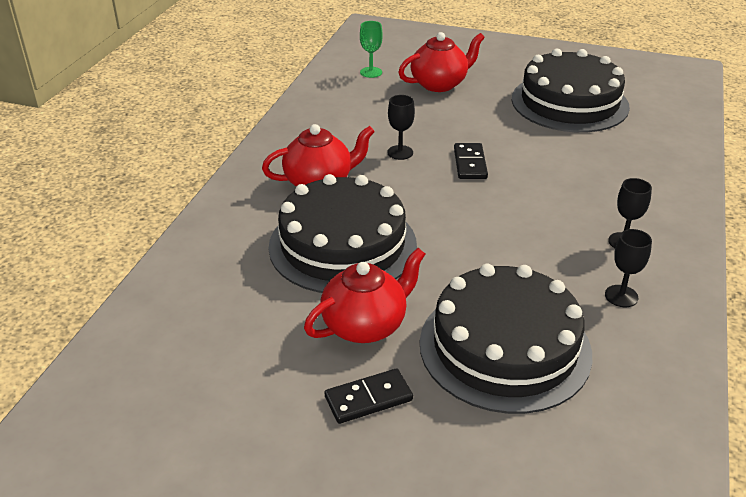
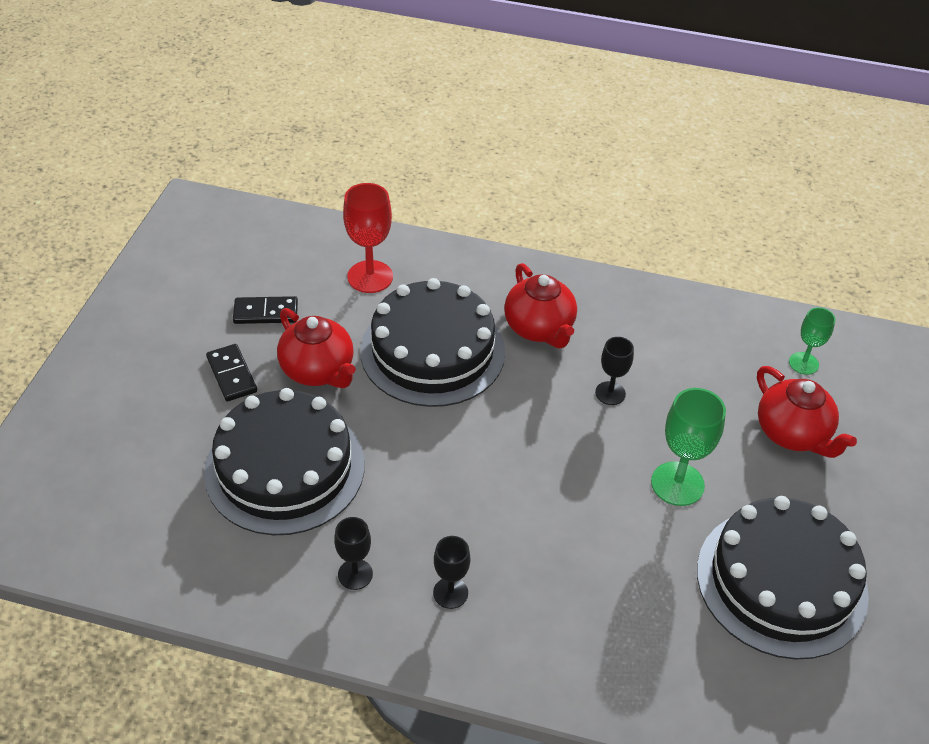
camera: 85 degrees right, 10 degrees up
(223, 287) = (370, 277): none -> red goblet
(470, 163) = (597, 457): black domino -> black domino (266, 312)
(492, 131) = (677, 484): none -> green goblet

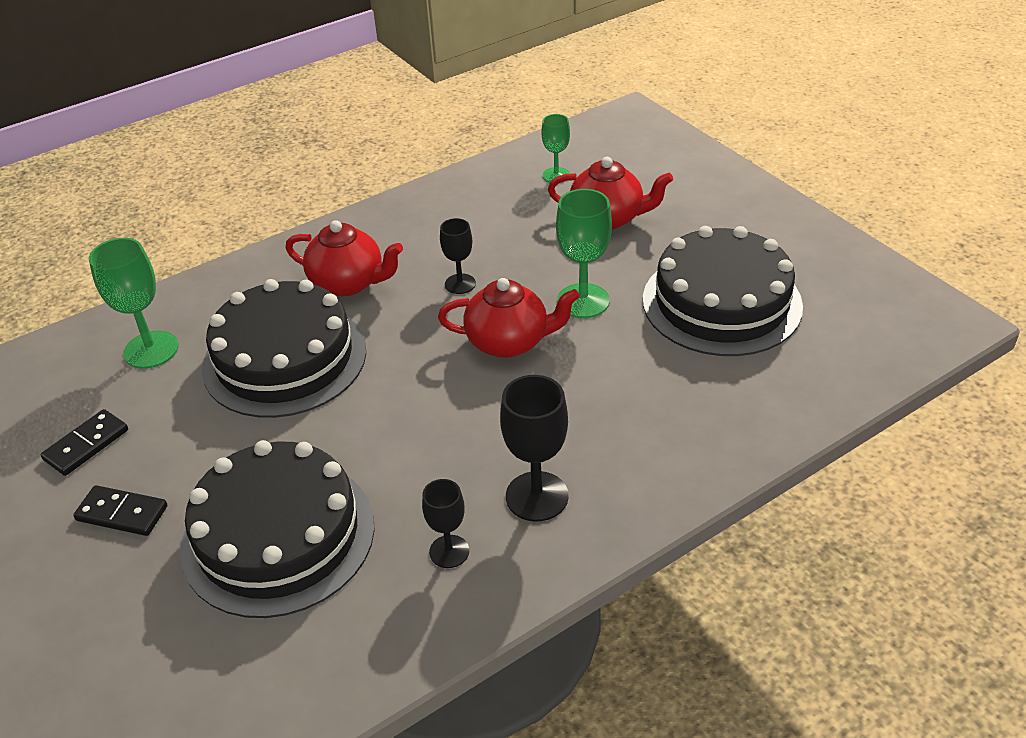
camera: 45 degrees left, 5 degrees down
(318, 371) = (203, 446): red teapot -> red teapot (509, 342)
(370, 277) = (151, 350): red goblet -> green goblet
(450, 593) = (537, 496): black goblet -> black goblet, size x1.64

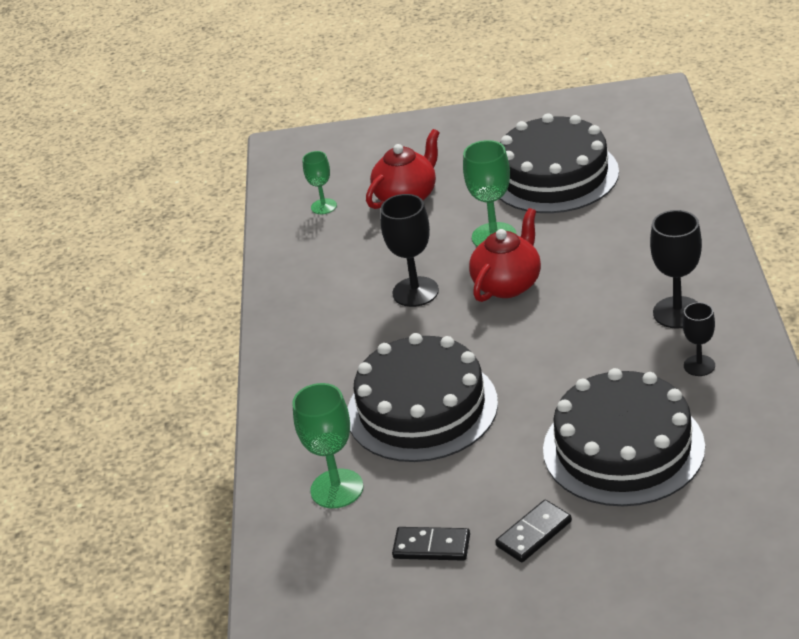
camera: 55 degrees left, 5 degrees down
(86, 445) = (431, 547): black domino -> black domino turned 60 degrees counterclockwise
(349, 283) = (356, 352): red teapot -> none
(460, 284) = (415, 292): black goblet -> black goblet, size x1.64

